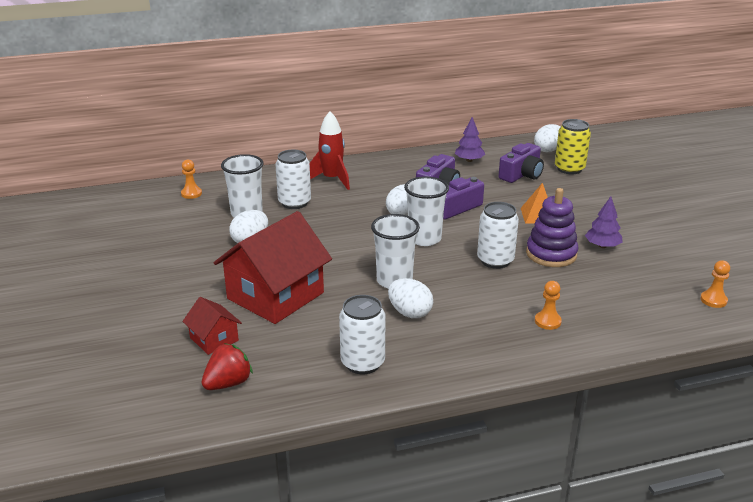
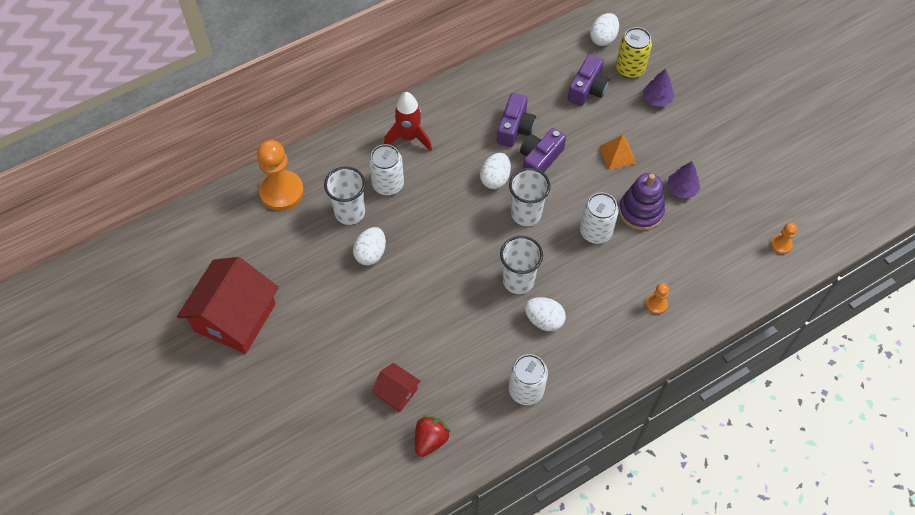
camera: 15 degrees left, 30 degrees up
(191, 194) = (281, 192): orange pawn -> orange pawn, size x2.15
(275, 295) = (425, 325): red house -> red house (235, 317)
(469, 160) = (531, 74): purple tree -> purple tree (656, 99)

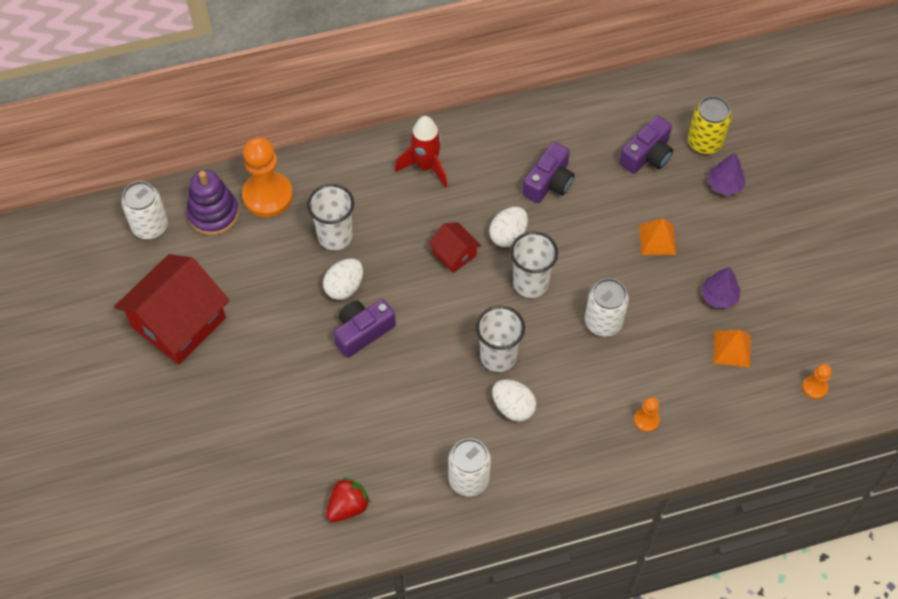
camera: 15 degrees right, 0 degrees up
(388, 184) = (386, 214): white can -> white can (150, 226)
(397, 392) = (327, 446): red house -> red house (454, 254)
(540, 159) = (566, 224): purple camera -> purple camera (363, 332)
(603, 38) = (684, 99): white egg -> none
(640, 211) = (663, 311): purple stacking toy -> purple stacking toy (213, 214)
(706, 229) = (732, 349): none -> orange pyramid

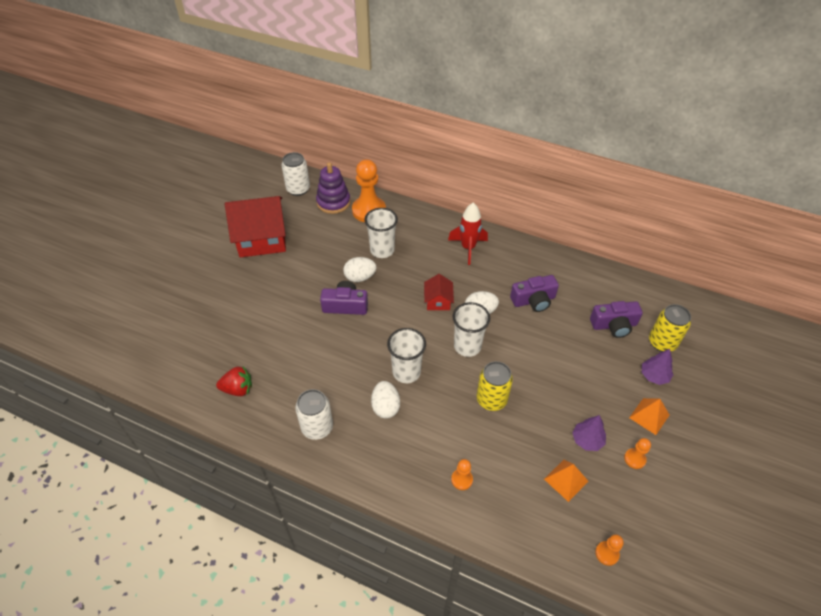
camera: 40 degrees right, 10 degrees down
(603, 322) = (491, 399): white can -> yellow can
(657, 239) = (575, 376): orange pyramid -> orange pyramid (649, 416)
(771, 283) = (634, 459): none -> orange pawn

